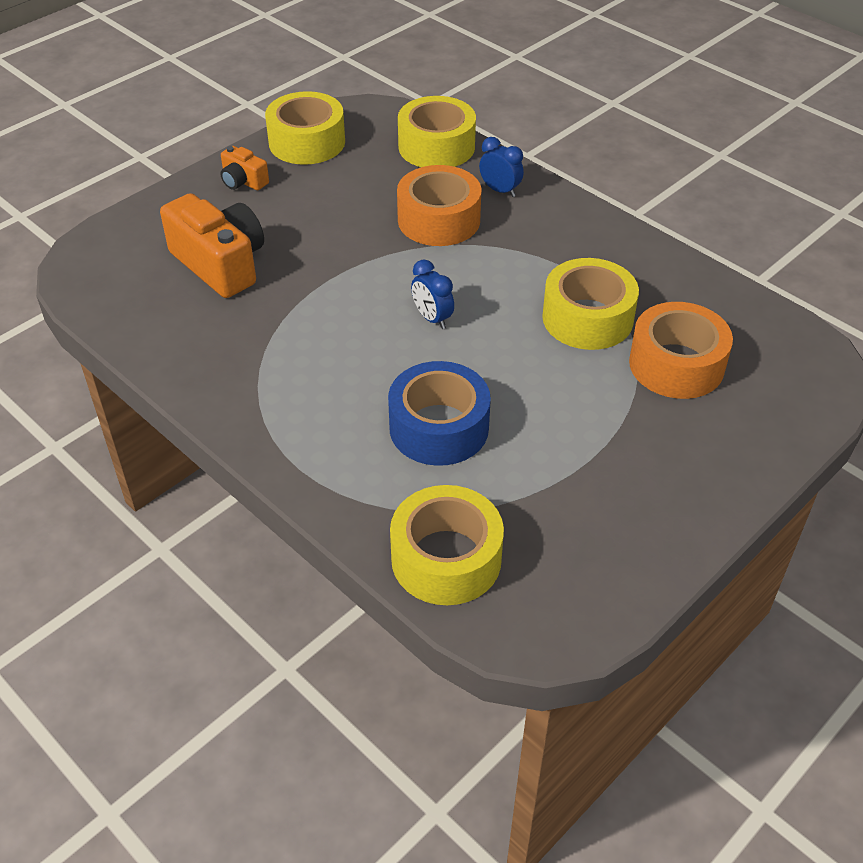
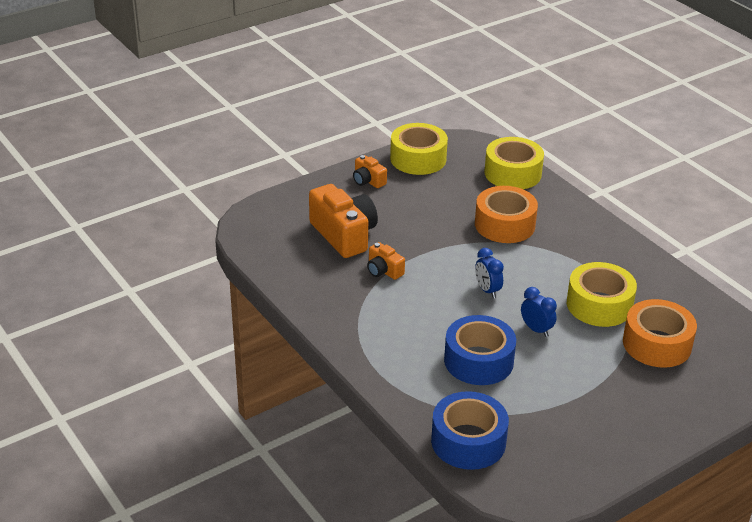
camera: 10 degrees right, 10 degrees down
(283, 309) = (383, 271): none -> orange camera
(446, 558) = (468, 441): yellow tape -> blue tape
(500, 190) = (553, 210): blue clock -> blue clock (536, 329)

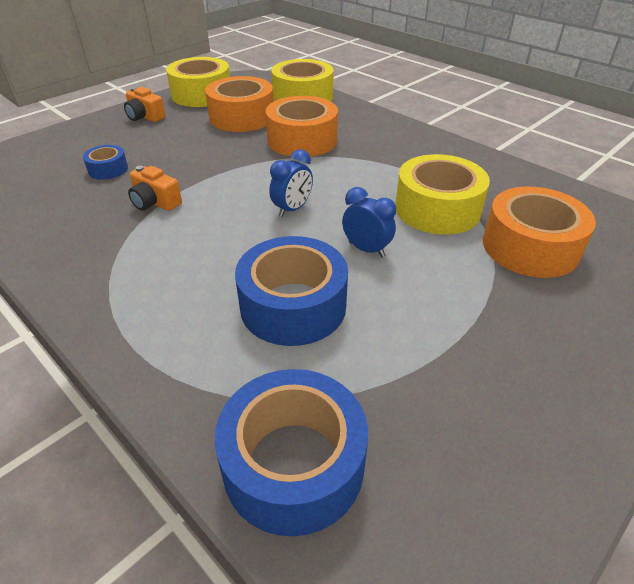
camera: 10 degrees left, 5 degrees up
(344, 235) = (108, 169): orange camera -> blue tape
(454, 192) = (242, 117): none -> orange tape
(487, 290) = (292, 209): blue clock -> blue clock turned 105 degrees counterclockwise

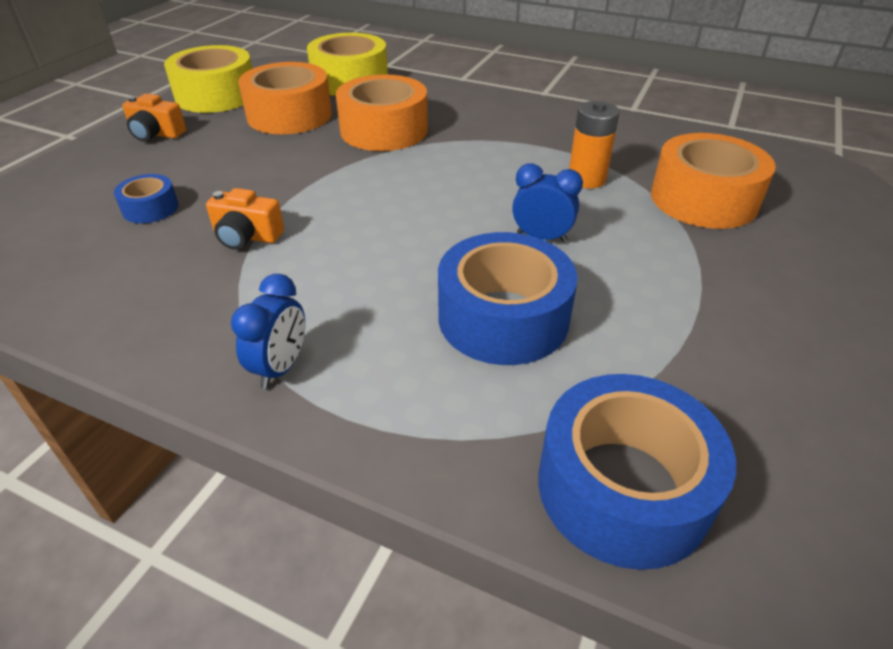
camera: 20 degrees left, 0 degrees up
(292, 209) = (427, 210): blue clock -> blue clock (281, 367)
(437, 209) = (586, 179): yellow tape -> orange battery

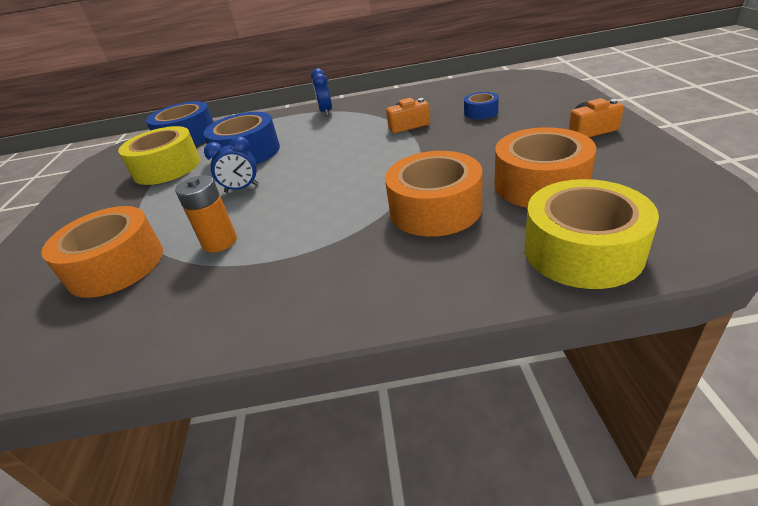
camera: 155 degrees right, 5 degrees down
(216, 95) = (649, 169): yellow tape -> yellow tape (167, 168)

